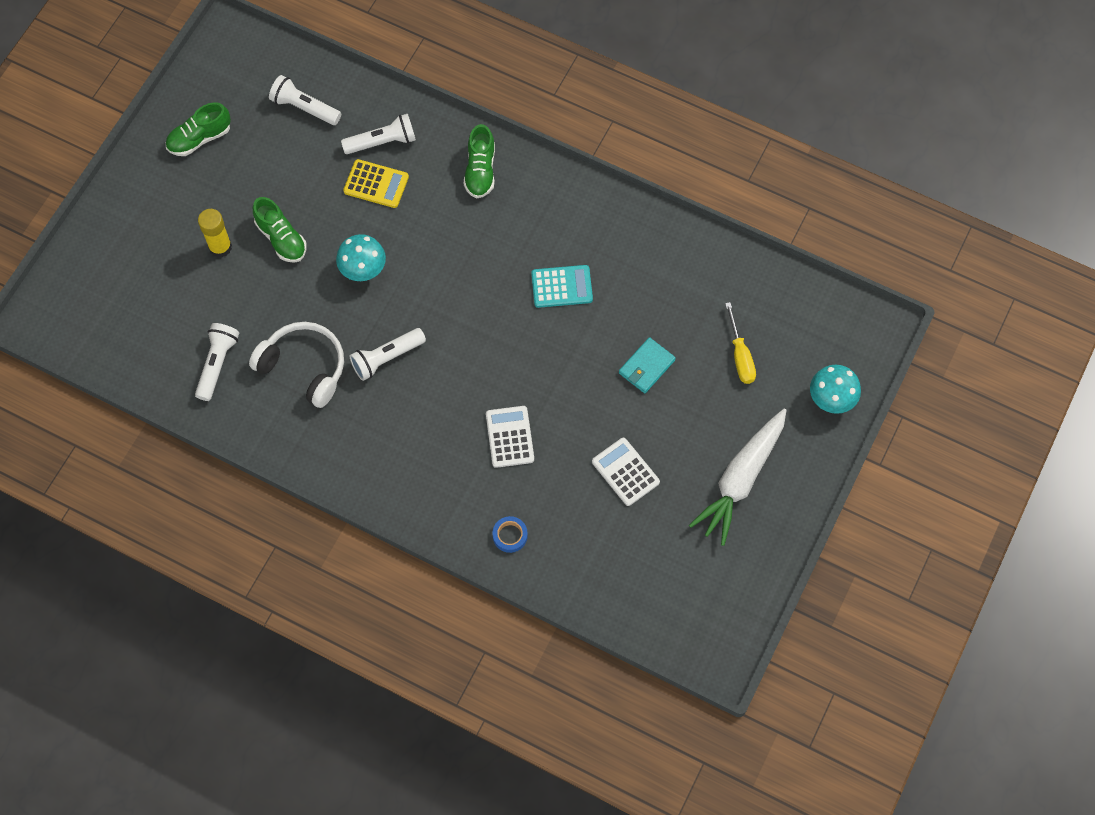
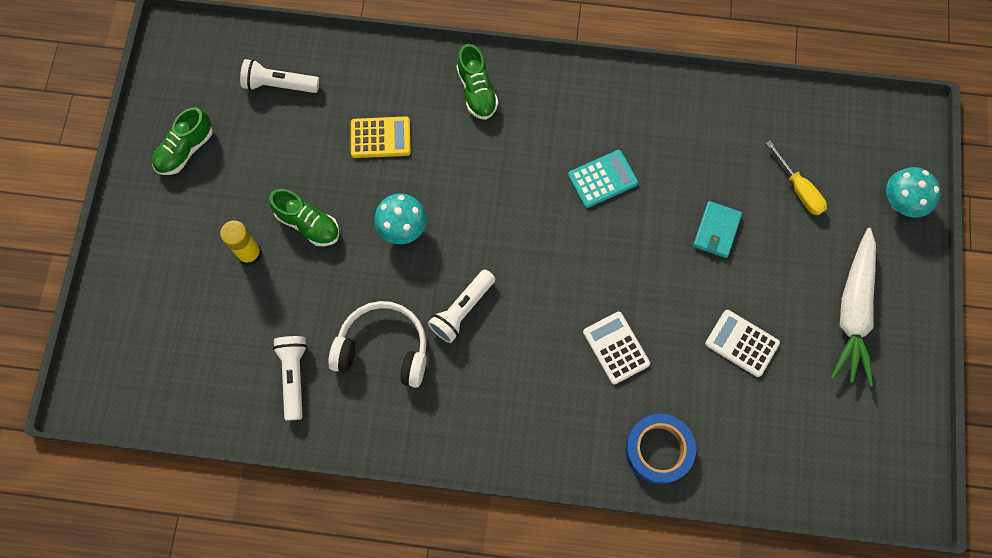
camera: 20 degrees left, 5 degrees up
(382, 142) = (369, 94): white flashlight -> none
(510, 535) = (658, 449): blue tape -> blue tape, size x1.83

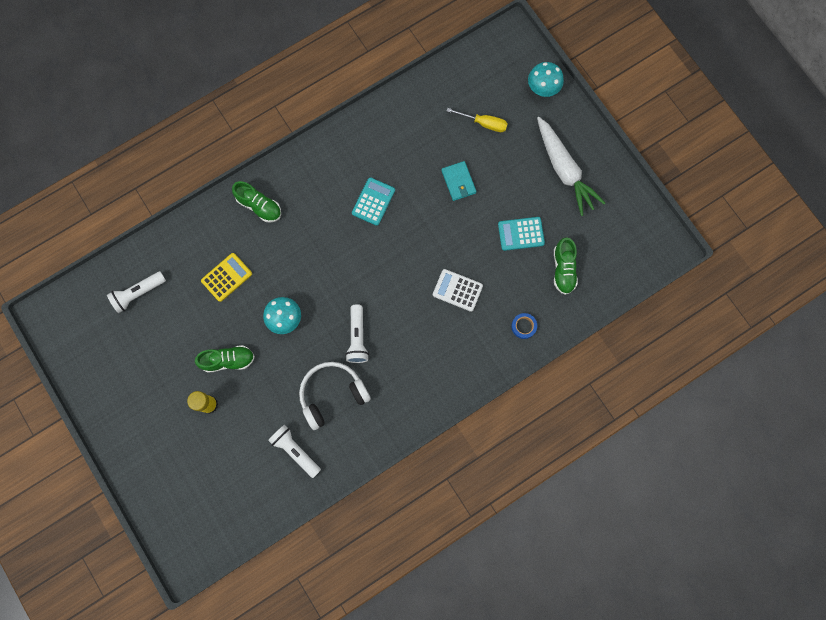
camera: 40 degrees left, 5 degrees up
(185, 150) = (116, 376): green shoe -> green shoe (563, 269)
(658, 449) = (523, 326): blue tape -> blue tape, size x0.55
(742, 343) = (521, 234): white calculator -> turquoise calculator

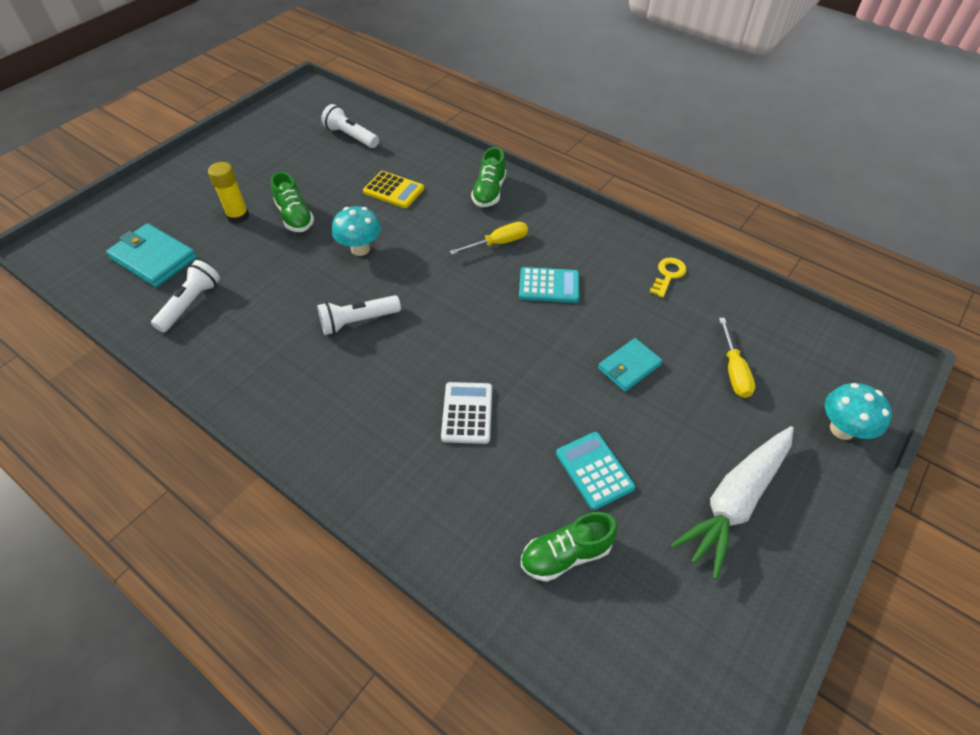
camera: 70 degrees right, 25 degrees down
(234, 475) = (154, 258): none -> turquoise wallet
(318, 219) = (498, 243): none -> yellow screwdriver
(332, 394) = (273, 318): white headphones -> none
(394, 121) = (668, 275): none -> yellow key
(523, 326) = (443, 522): blue tape -> none

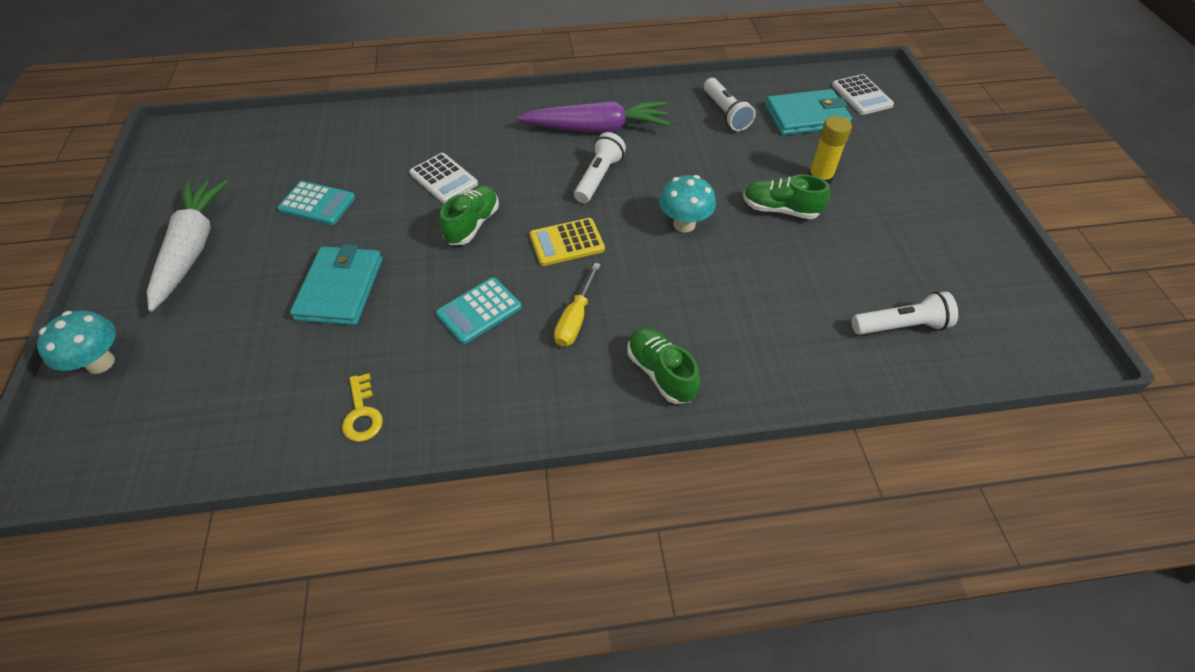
camera: 135 degrees right, 0 degrees up
(91, 244) = (861, 95): none -> white calculator
(293, 367) = (597, 128): none -> purple carrot
(393, 190) = (751, 298): yellow calculator -> yellow calculator (567, 242)
(565, 554) = (304, 155): green shoe -> green shoe (472, 224)
(629, 366) = (340, 289): turquoise wallet -> turquoise wallet, size x1.54
(733, 371) = (233, 350): yellow screwdriver -> none

